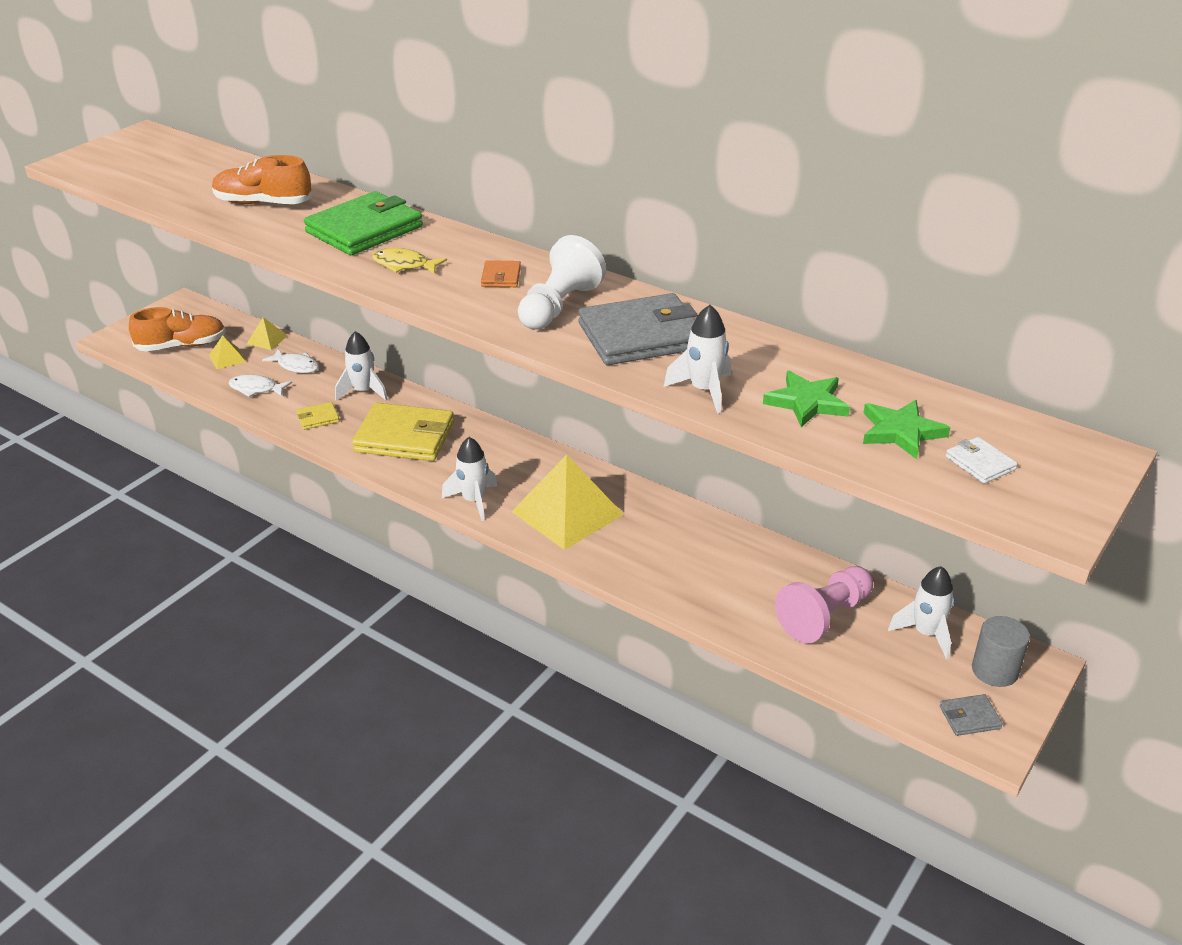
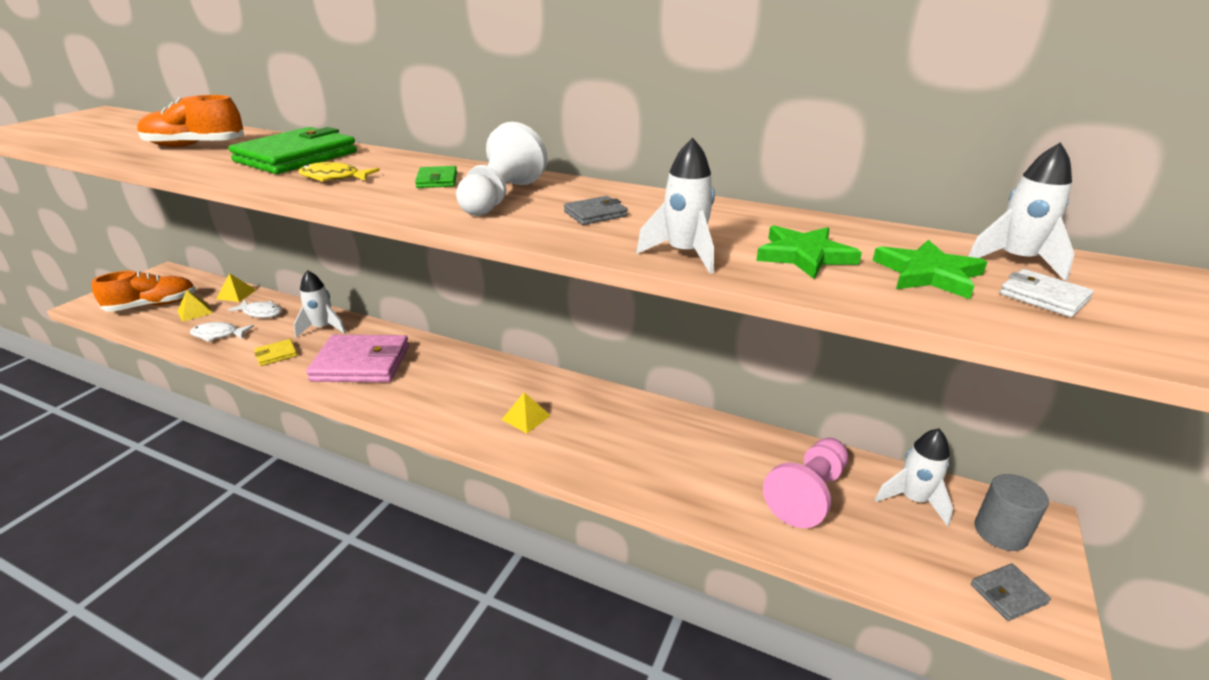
camera: 10 degrees left, 5 degrees down
(404, 437) = (361, 363): yellow wallet -> pink wallet
(473, 501) = (431, 416): white rocket -> white rocket (1015, 261)
(501, 277) = (437, 180): orange wallet -> green wallet
(567, 513) = (526, 417): yellow pyramid -> yellow pyramid, size x0.44
(641, 336) = (595, 214): grey wallet -> grey wallet, size x0.44

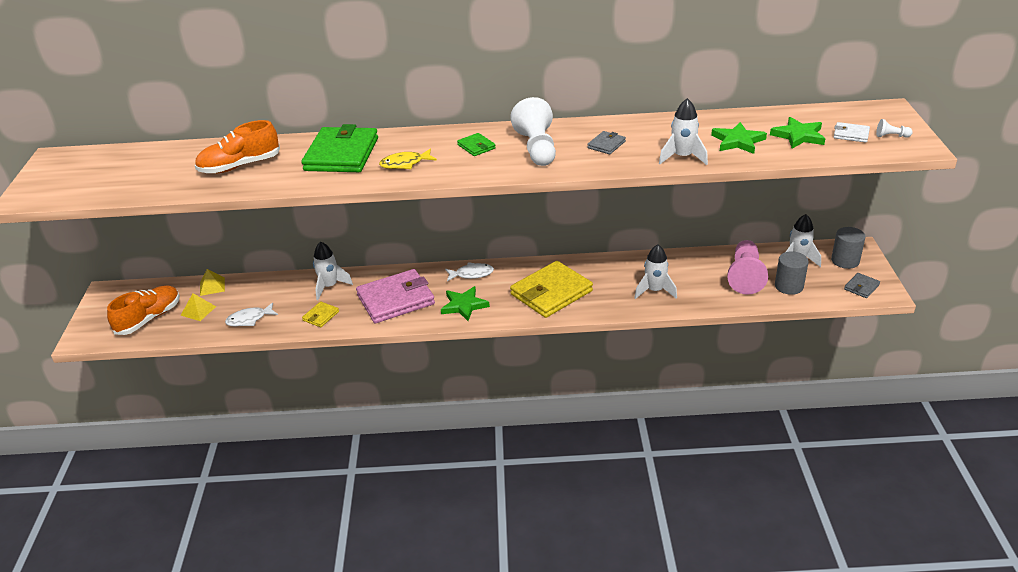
camera: 25 degrees left, 5 degrees up
(261, 313) = (259, 293): white fish -> white fish (472, 274)
(417, 396) = (464, 305): none -> green star
(526, 417) = (551, 293): yellow pyramid -> yellow wallet
(870, 538) = (789, 286): none -> grey cylinder
(1015, 261) = (829, 117): white rocket -> white rocket (654, 291)
(1140, 321) = (891, 136): none -> white pawn

